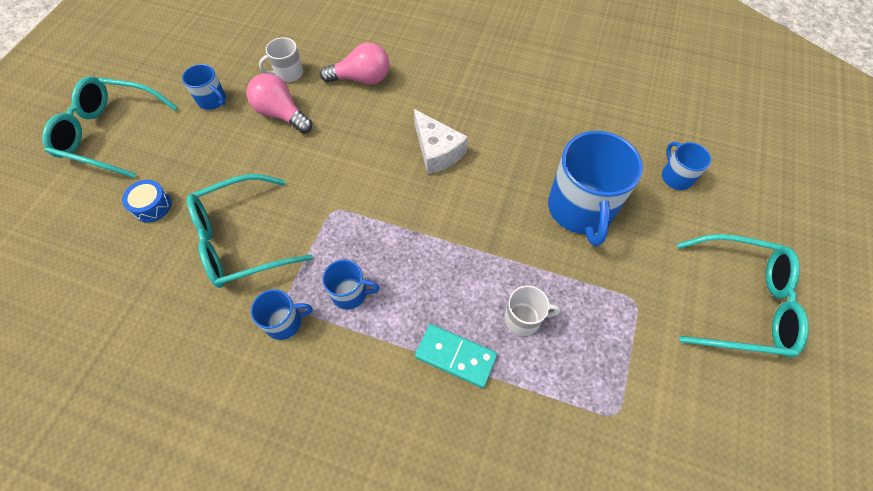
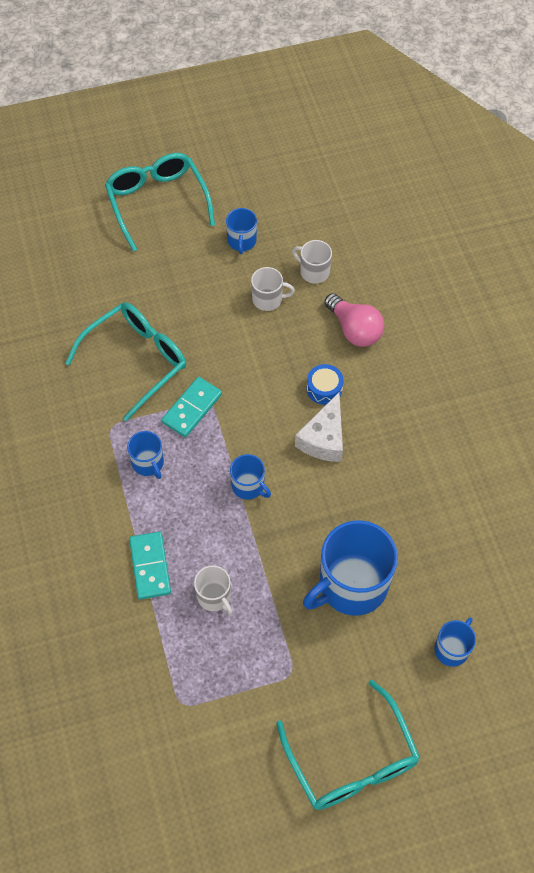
camera: 55 degrees right, 0 degrees up
(152, 206) = (120, 281): blue drum -> blue drum (324, 389)
(241, 240) = (137, 360): turquoise glasses -> turquoise glasses turned 105 degrees clockwise
(281, 114) = (268, 299): pink light bulb -> white mug
(285, 322) = (96, 437): blue mug -> blue mug (249, 486)
(328, 226) = (192, 408): none -> turquoise domino

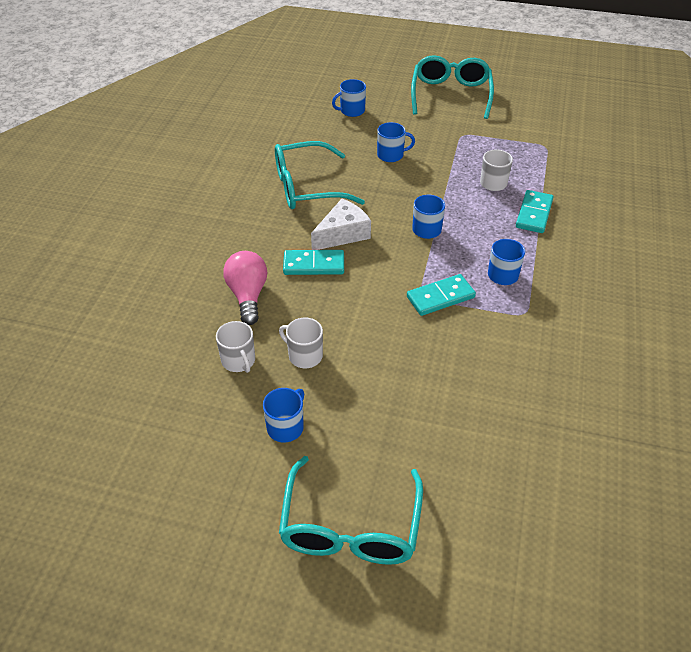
camera: 150 degrees left, 15 degrees down
(137, 360) = (471, 357): turquoise glasses -> turquoise glasses (306, 187)
(324, 389) = (314, 265): blue drum -> turquoise domino
(351, 585) = (391, 155): blue mug -> blue mug, size x0.49

